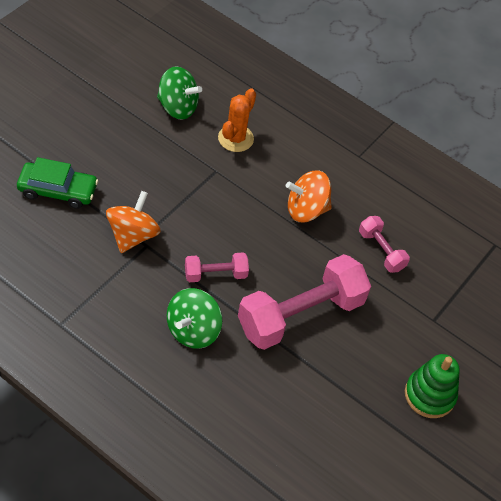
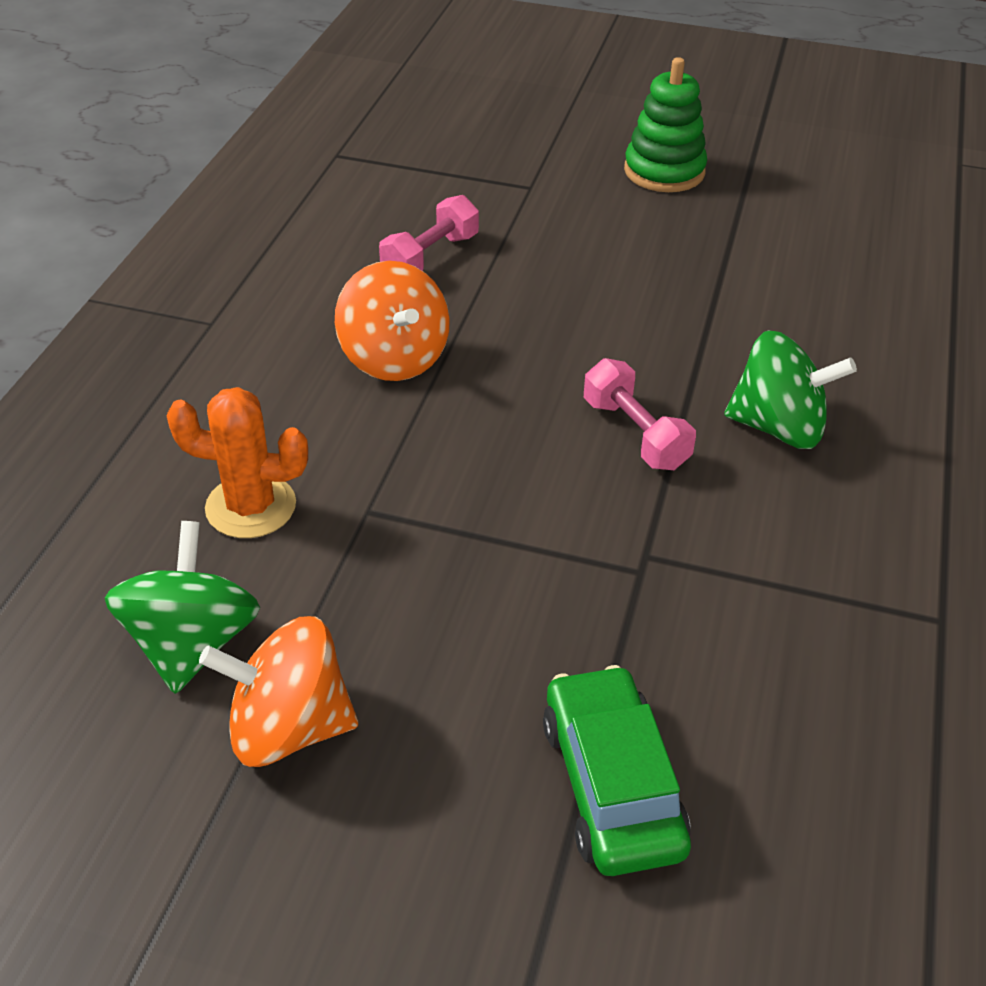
camera: 105 degrees left, 10 degrees down
(132, 235) = (638, 587): orange spinning top -> orange spinning top (288, 727)
(300, 315) = (634, 313): pink dumbbell -> none

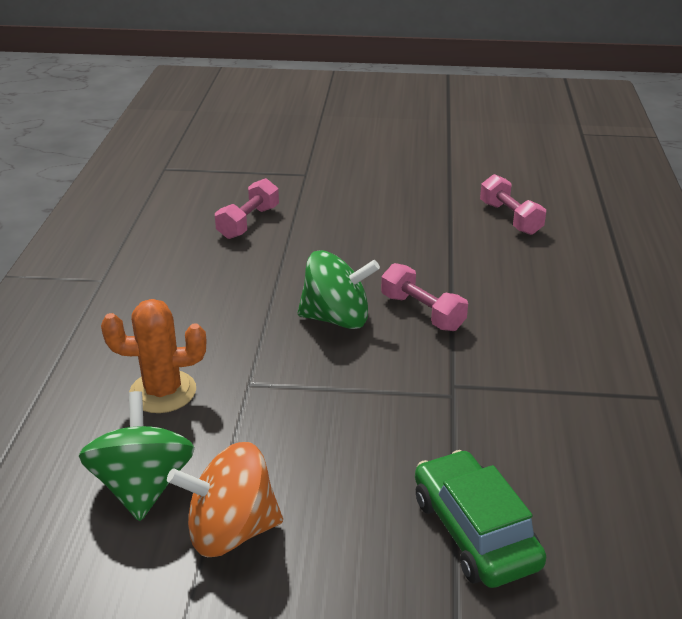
camera: 10 degrees left, 10 degrees down
(394, 358) = (241, 286): orange spinning top -> none
(664, 171) = (393, 156): green stacking toy -> none
(778, 427) = (516, 297): green spinning top -> green spinning top (337, 319)
(807, 296) = (510, 218): none -> pink dumbbell

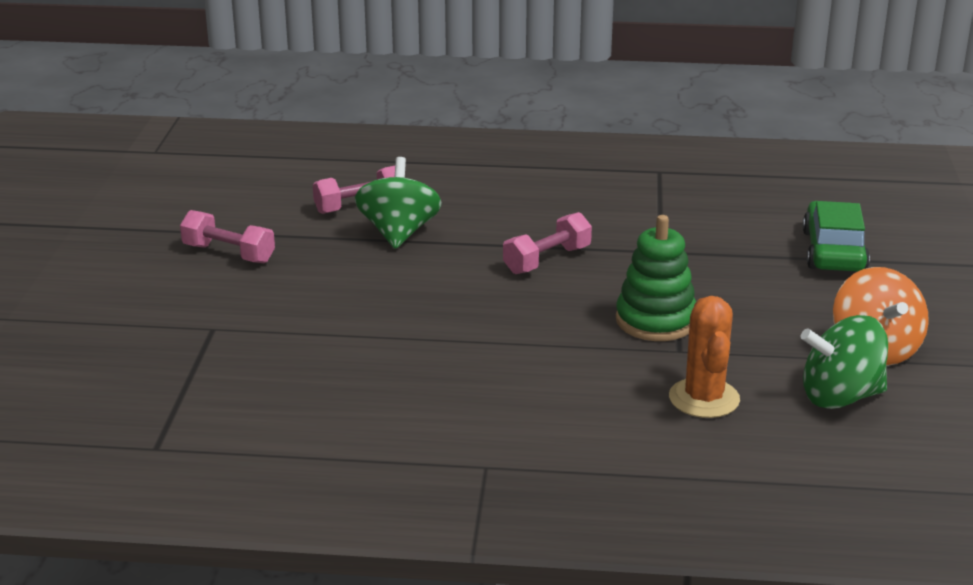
camera: 90 degrees left, 5 degrees down
(248, 222) = (345, 365): pink dumbbell -> pink dumbbell (229, 254)
(305, 372) = (655, 321): none -> green stacking toy
(337, 319) = (562, 305): green spinning top -> green spinning top (399, 233)
(474, 531) = (834, 251): green car -> green car turned 120 degrees clockwise

